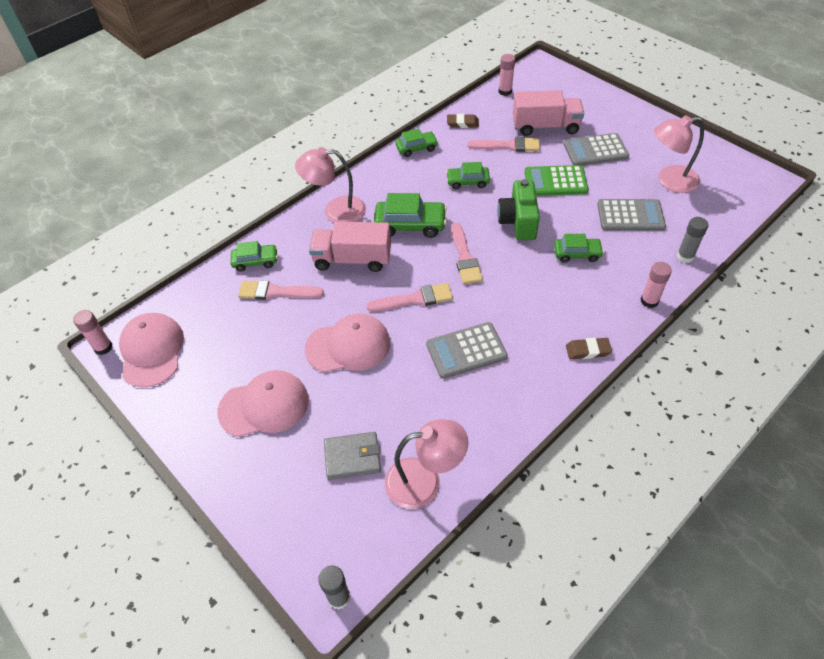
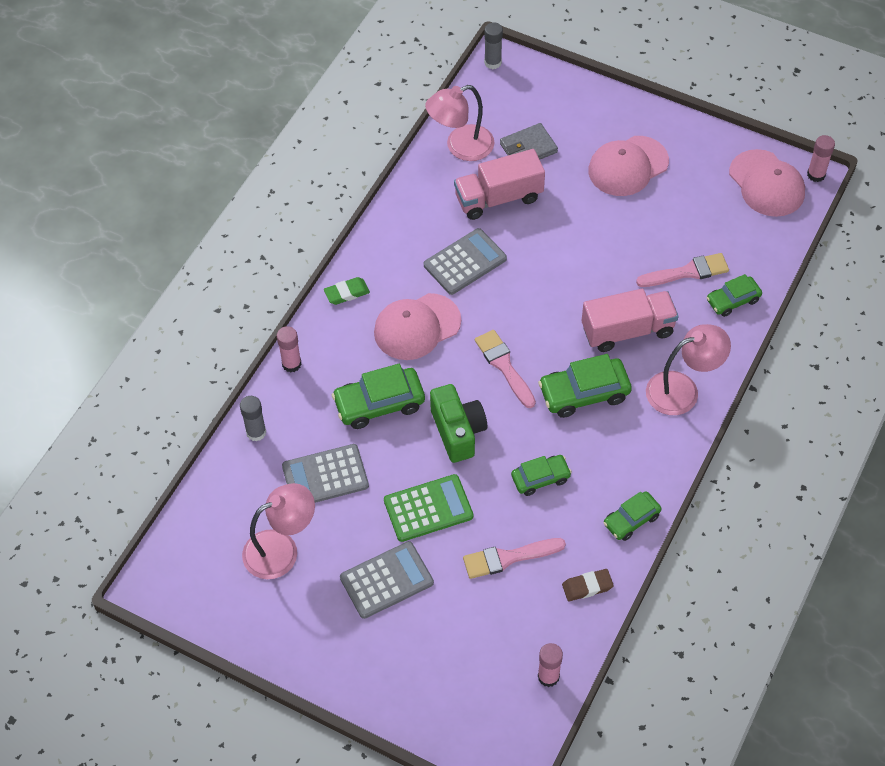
camera: 160 degrees right, 5 degrees up
(348, 346) = (581, 237): pink cap -> pink cap (417, 327)
(415, 299) = (538, 302): pink brush -> none
(545, 127) = (466, 611): pink truck -> pink truck (498, 198)
(577, 254) = (379, 404): green car -> green car, size x1.59
(588, 350) = (347, 293): brown eraser -> green eraser

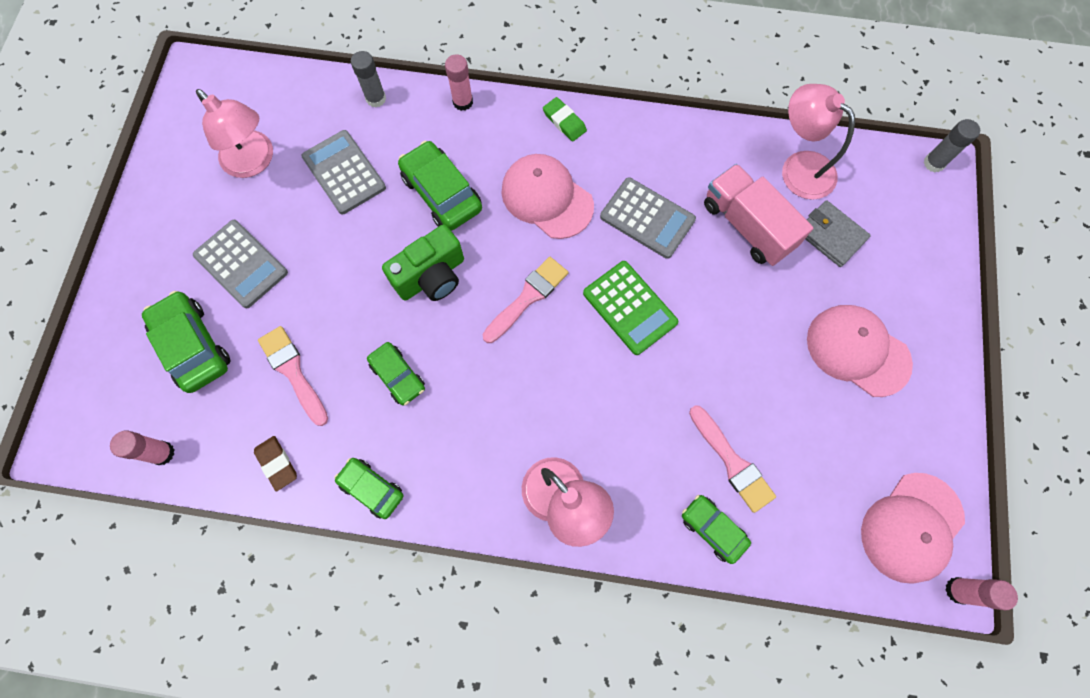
camera: 70 degrees right, 15 degrees up
(428, 508) = (332, 277): green calculator -> green calculator (629, 308)
(584, 393) = (520, 391): green car -> green car (193, 346)
(627, 330) = (622, 415): pink truck -> none

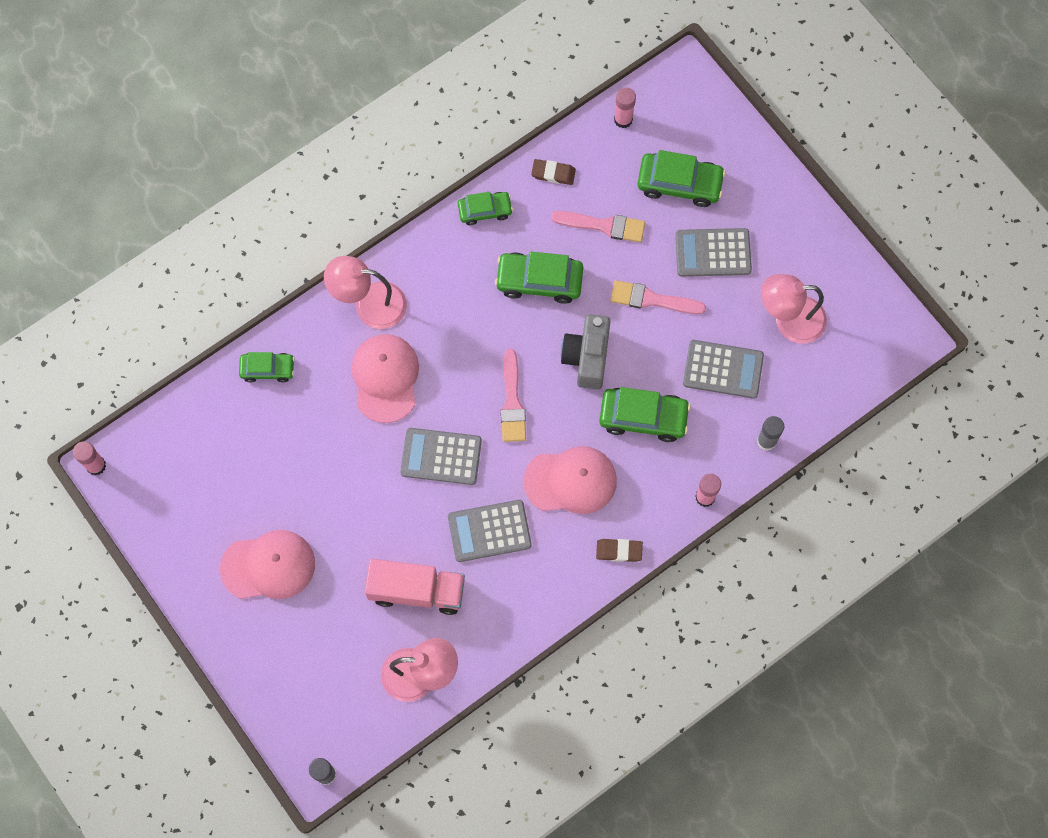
camera: 135 degrees right, 0 degrees up
(398, 376) = (539, 281): green car -> green car, size x1.59
(431, 276) = (587, 357): green camera -> grey camera
(564, 121) = (619, 551): green eraser -> brown eraser
(629, 308) = (441, 456): green calculator -> grey calculator
(732, 462) = (289, 418): pink brush -> pink brush (652, 299)
(831, 235) = (353, 638): grey wallet -> none
(911, 527) = (149, 478): pink cap -> pink cap (385, 378)

